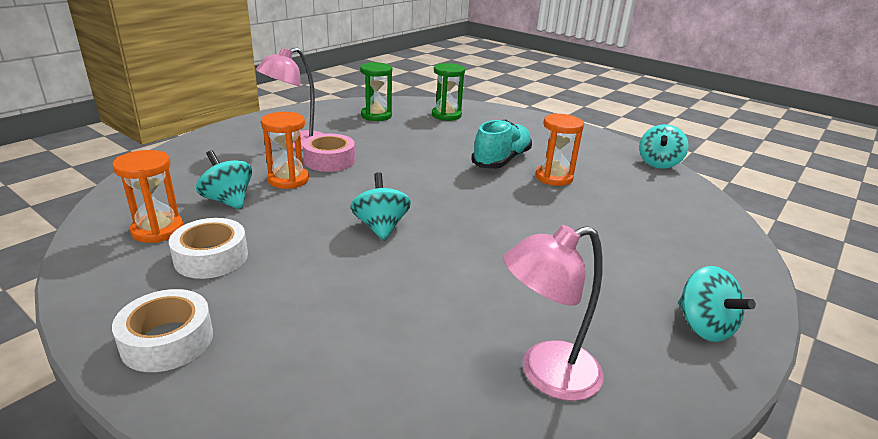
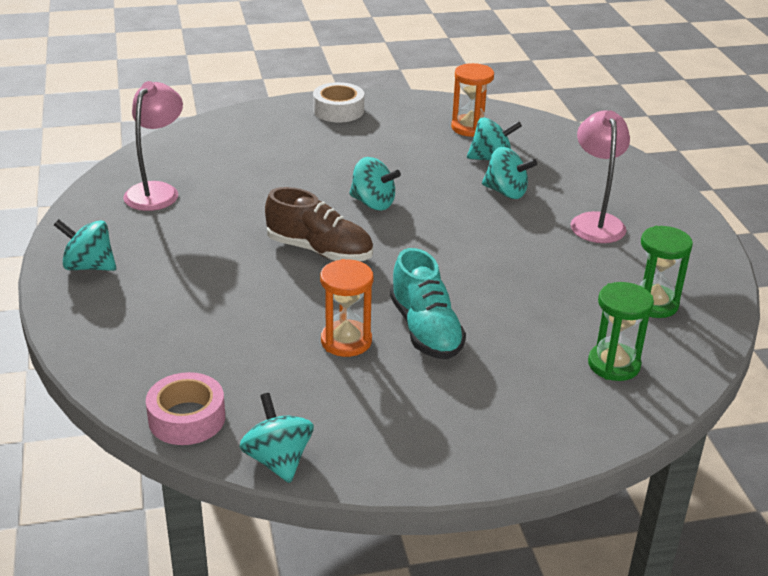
camera: 130 degrees right, 5 degrees up
(211, 257) = (409, 136): white tape -> none
(288, 180) = (506, 192): orange hourglass -> turquoise spinning top
(329, 160) = (531, 224): pink tape -> pink tape (187, 418)
(484, 222) = (320, 251): none -> brown shoe

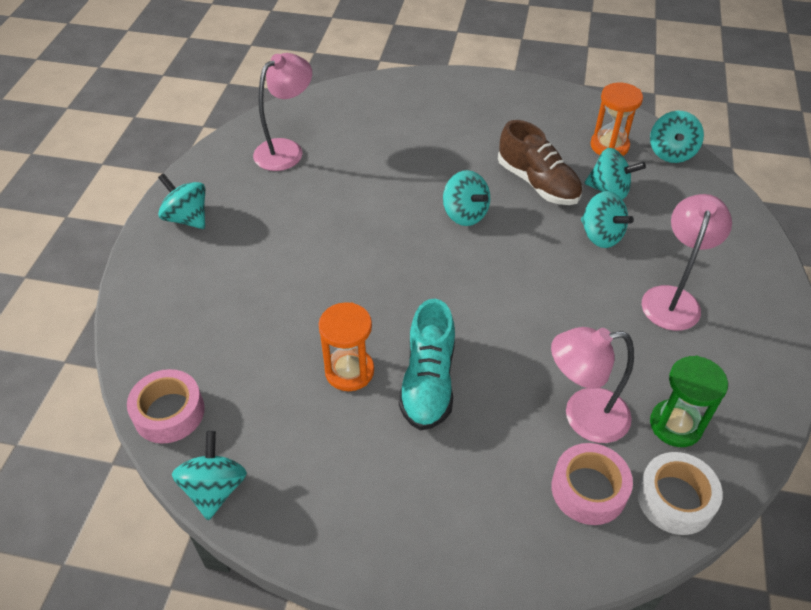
camera: 25 degrees right, 15 degrees up
(320, 251) = (385, 257): brown shoe -> brown shoe (538, 183)
(338, 110) = (494, 95): white tape -> white tape (675, 499)
(526, 122) = (671, 153): none -> turquoise spinning top
(576, 318) = (583, 417): none -> pink lamp
(614, 364) = (588, 489): green hourglass -> pink tape

